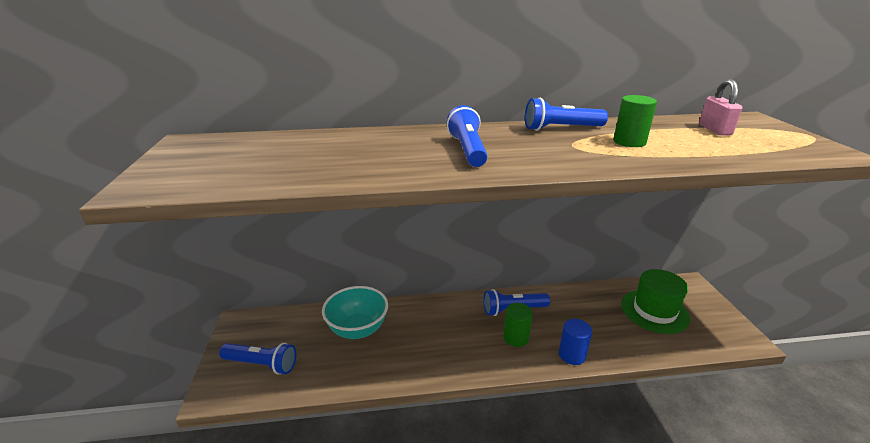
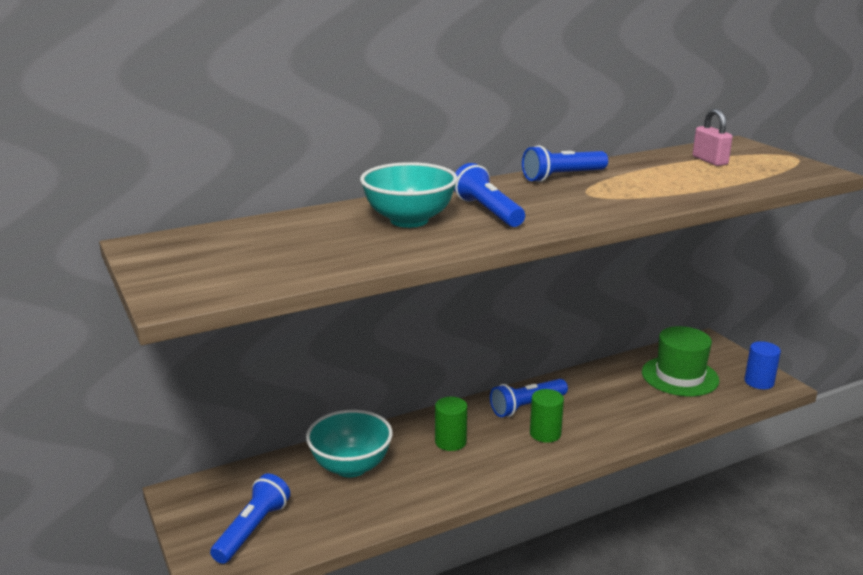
camera: 20 degrees left, 5 degrees down
(261, 364) = (252, 530): blue flashlight -> blue flashlight turned 60 degrees counterclockwise
(395, 149) = (409, 220): none -> turquoise bowl
(572, 355) = (613, 437): blue cylinder -> blue cylinder (759, 382)
(629, 142) = (639, 183): green cylinder -> green cylinder (450, 442)

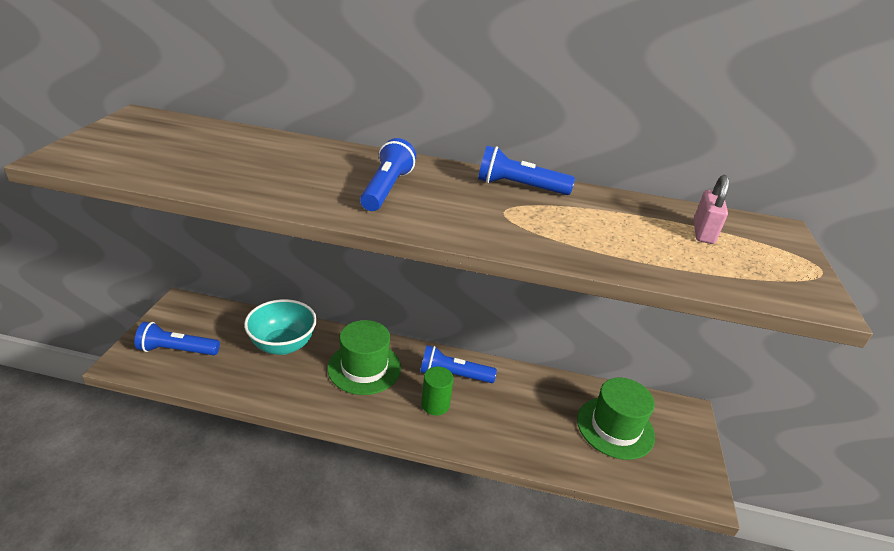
camera: 35 degrees right, 10 degrees up
(252, 530) = (177, 350): blue flashlight -> blue flashlight turned 150 degrees counterclockwise
(409, 220) = (316, 170): turquoise bowl -> none
(450, 442) = (364, 368): green cylinder -> green hat
(759, 382) = (686, 480): blue cylinder -> none

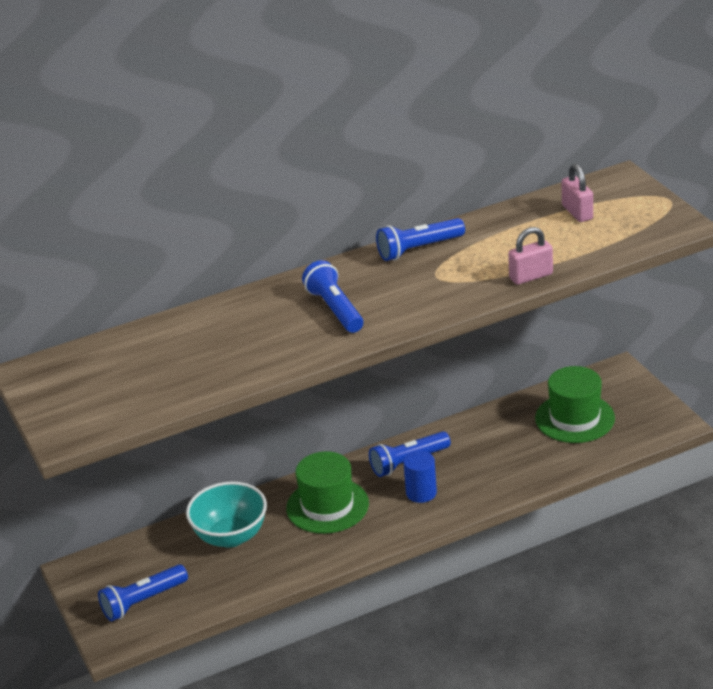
camera: 30 degrees left, 0 degrees up
(435, 404) = (421, 493): green cylinder -> blue cylinder
(591, 257) = (531, 276): none -> pink padlock

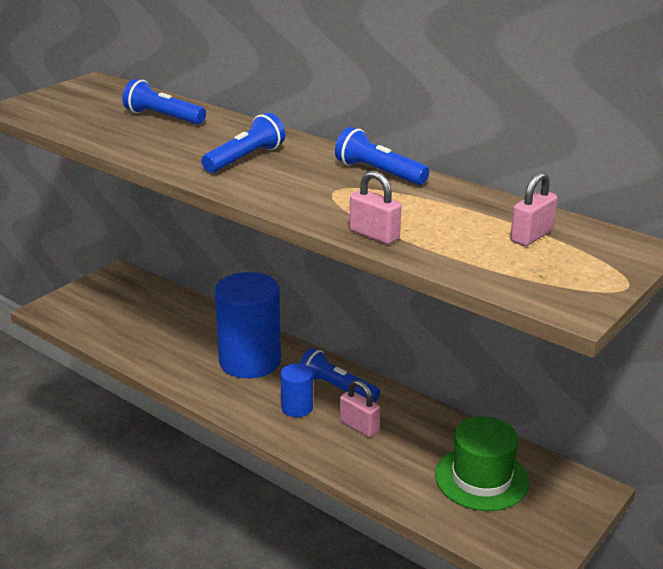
camera: 60 degrees right, 5 degrees down
(143, 601) = (93, 309): blue flashlight -> blue flashlight (163, 117)
(231, 536) = (186, 325): turquoise bowl -> none
(327, 506) = (250, 361): green hat -> blue cylinder
(471, 463) = (359, 426): none -> pink padlock

